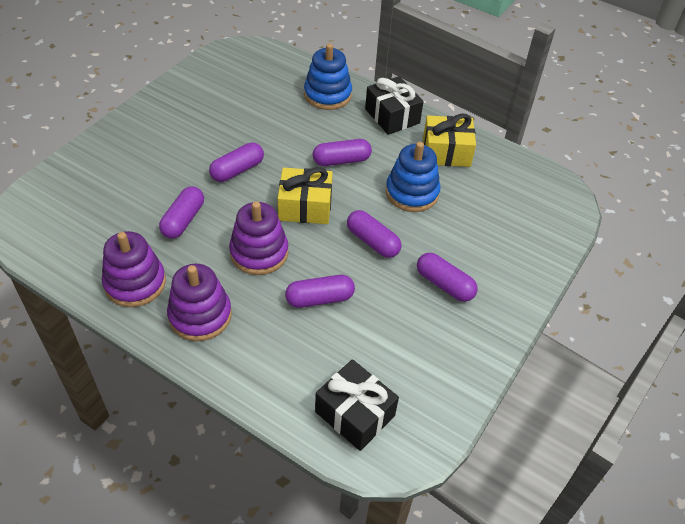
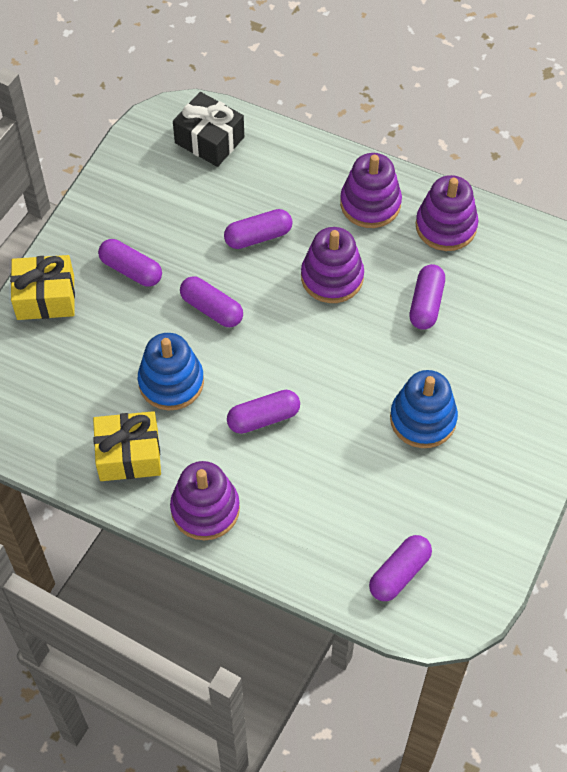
camera: 175 degrees right, 10 degrees up
(237, 170) = (388, 382): purple capsule -> purple capsule (399, 573)
(305, 207) = (295, 342): yellow gift -> yellow gift (45, 297)
(327, 95) = (302, 536): blue stacking toy -> blue stacking toy (423, 419)
(392, 116) = (205, 509): black gift -> purple stacking toy

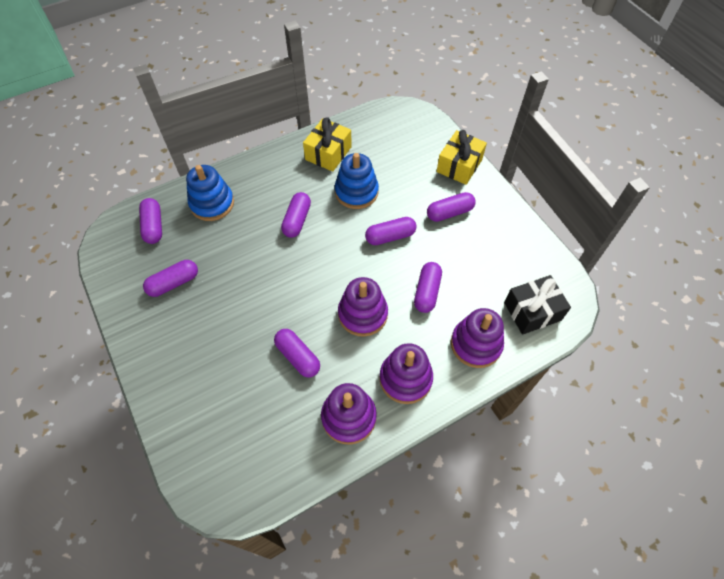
camera: 125 degrees right, 0 degrees up
(205, 509) = (269, 167): purple stacking toy -> purple stacking toy (476, 344)
(423, 419) = (223, 297): blue stacking toy -> blue stacking toy (212, 203)
(449, 484) = (174, 283): none -> purple capsule

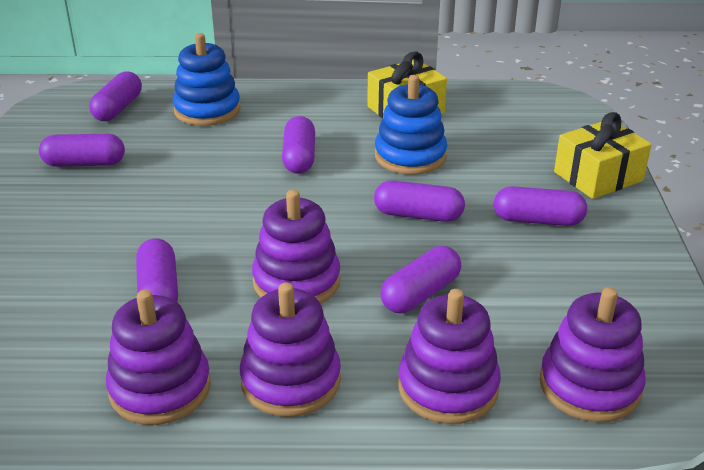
camera: 30 degrees right, 25 degrees down
(297, 220) = (299, 157): purple capsule -> purple capsule turned 45 degrees counterclockwise
(532, 311) = (589, 386): black gift -> purple stacking toy

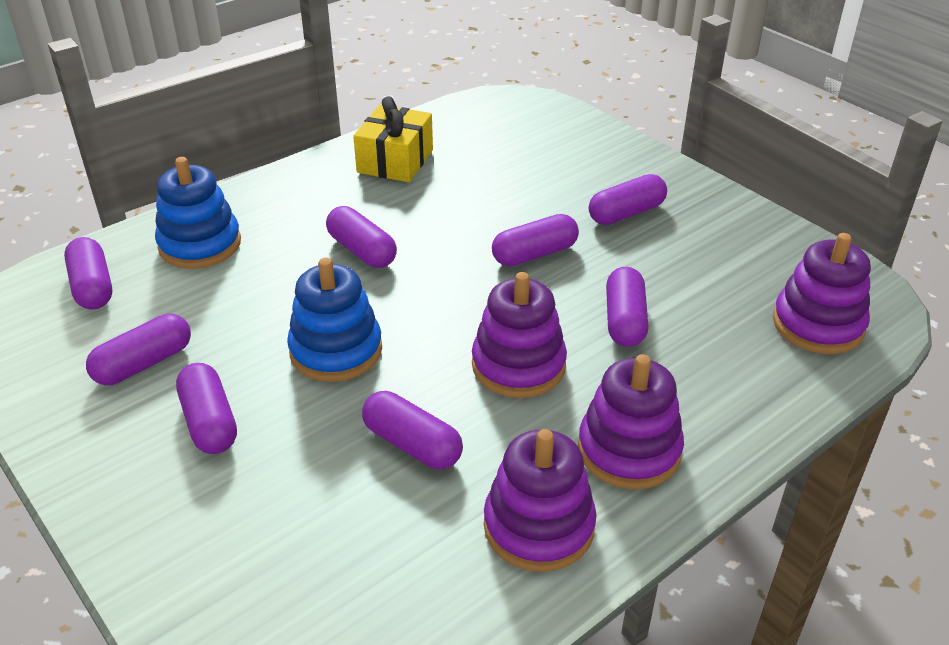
camera: 40 degrees left, 5 degrees up
(71, 213) = (209, 422): none -> purple capsule
(410, 156) = (458, 204): blue stacking toy -> blue stacking toy (336, 350)
(448, 387) = (739, 383): purple stacking toy -> none
(598, 176) = (620, 155): yellow gift -> none

